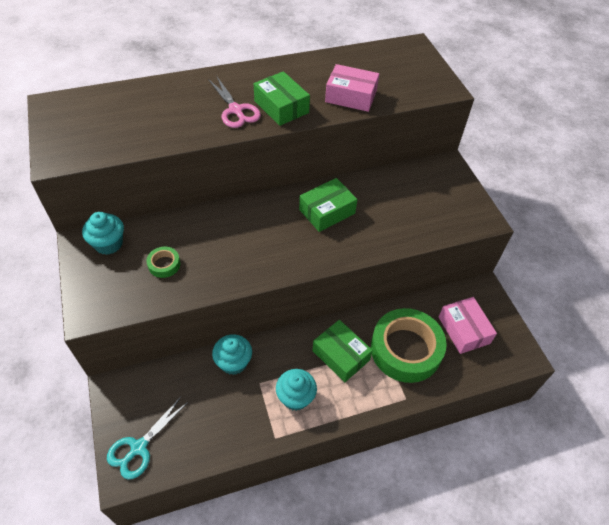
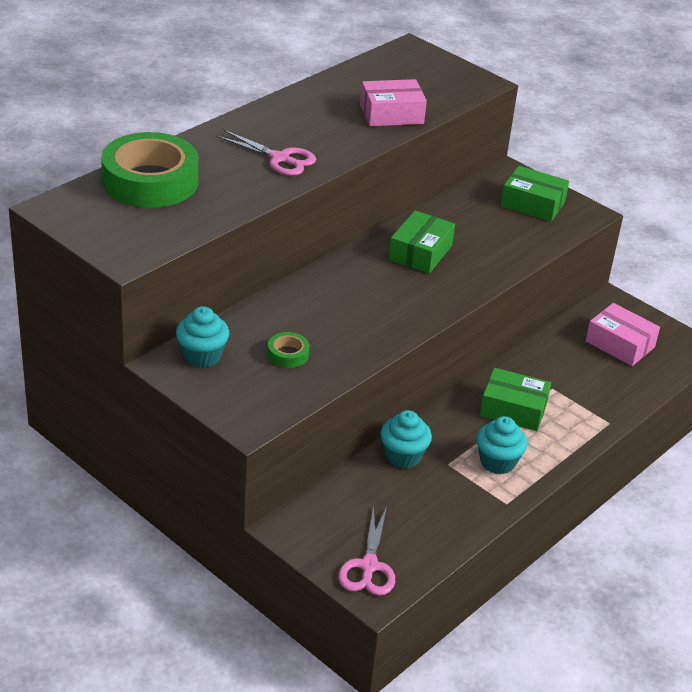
camera: 30 degrees left, 15 degrees down
(139, 447) = (369, 566): turquoise scissors -> pink scissors
(281, 107) = (327, 143): green box -> green box (532, 204)
(405, 349) = (575, 381): green tape -> green tape (150, 181)

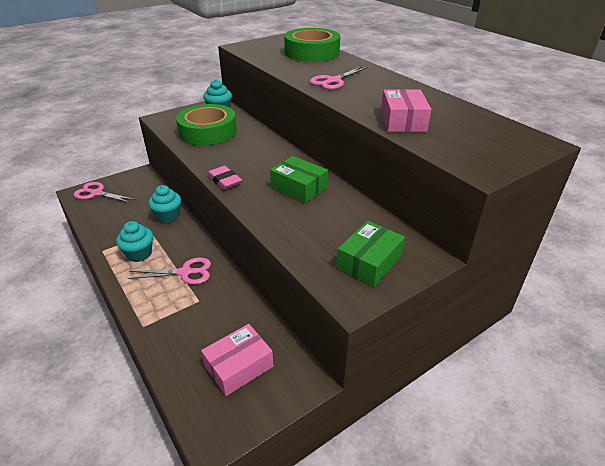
camera: 105 degrees right, 0 degrees up
(288, 354) = (208, 131): green tape -> green tape, size x2.37
(428, 313) = (224, 180): none -> pink eraser
(513, 409) = (185, 272): green box -> pink scissors

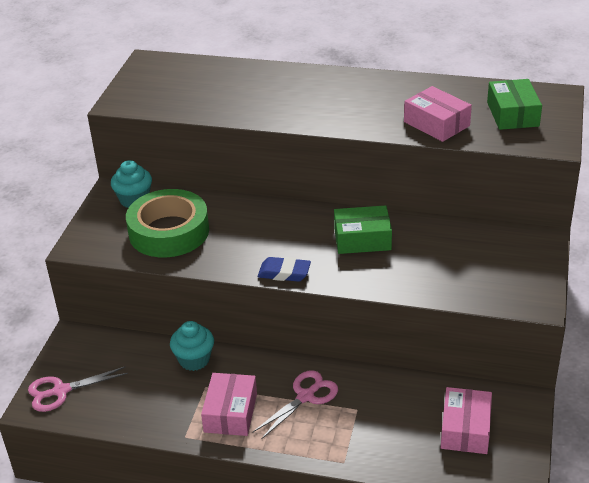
camera: 40 degrees left, 0 degrees up
(139, 254) = (230, 413): turquoise cupcake -> pink box
(224, 180) = (284, 273): pink eraser -> blue eraser
(312, 52) = (217, 76): green tape -> none
(333, 81) = (307, 106): pink scissors -> none
(369, 262) = (509, 268): green box -> green box (512, 114)

